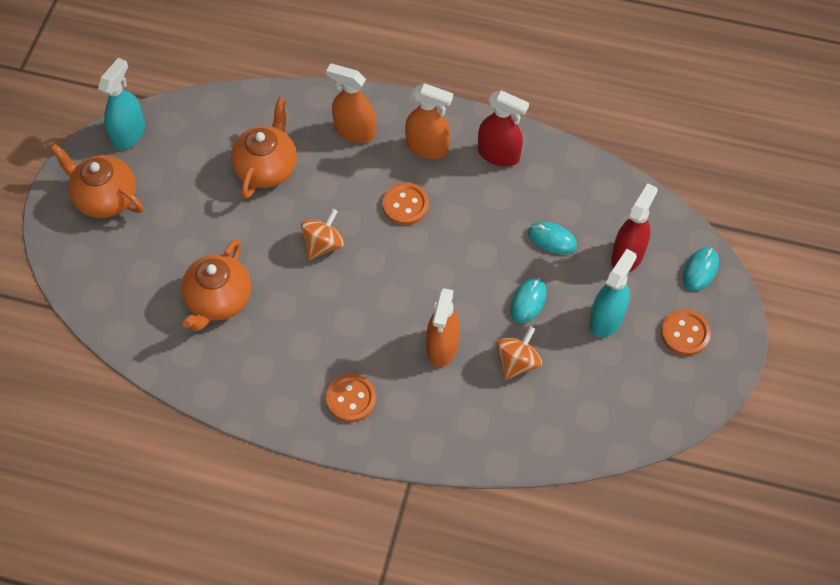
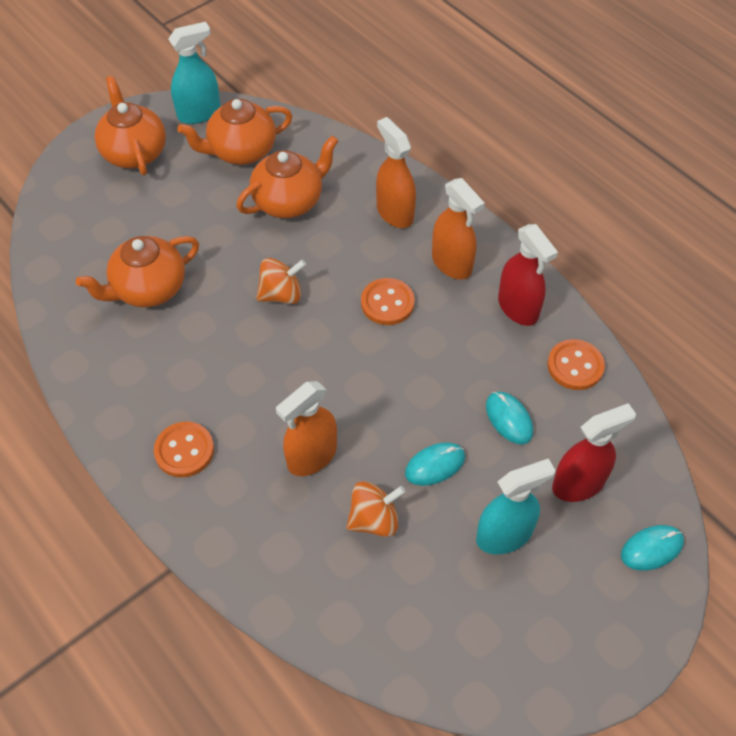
camera: 35 degrees right, 5 degrees down
(192, 147) = (241, 151): none -> orange teapot
(685, 333) = (582, 606): orange button -> orange button (575, 366)

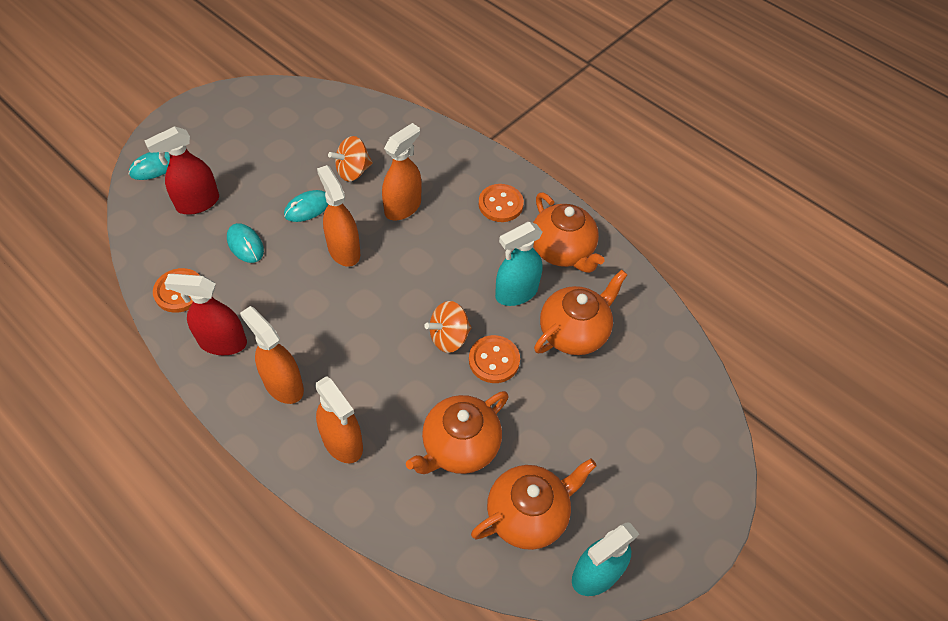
camera: 170 degrees right, 0 degrees up
(134, 153) = (651, 499): orange teapot -> orange teapot (562, 251)
(387, 303) = (348, 337): orange button -> orange button (494, 360)
(389, 402) = (344, 250): none -> orange spray bottle
(504, 535) = (259, 168): turquoise spray bottle -> turquoise spray bottle (516, 293)
(518, 308) = (222, 342): red spray bottle -> red spray bottle turned 45 degrees counterclockwise

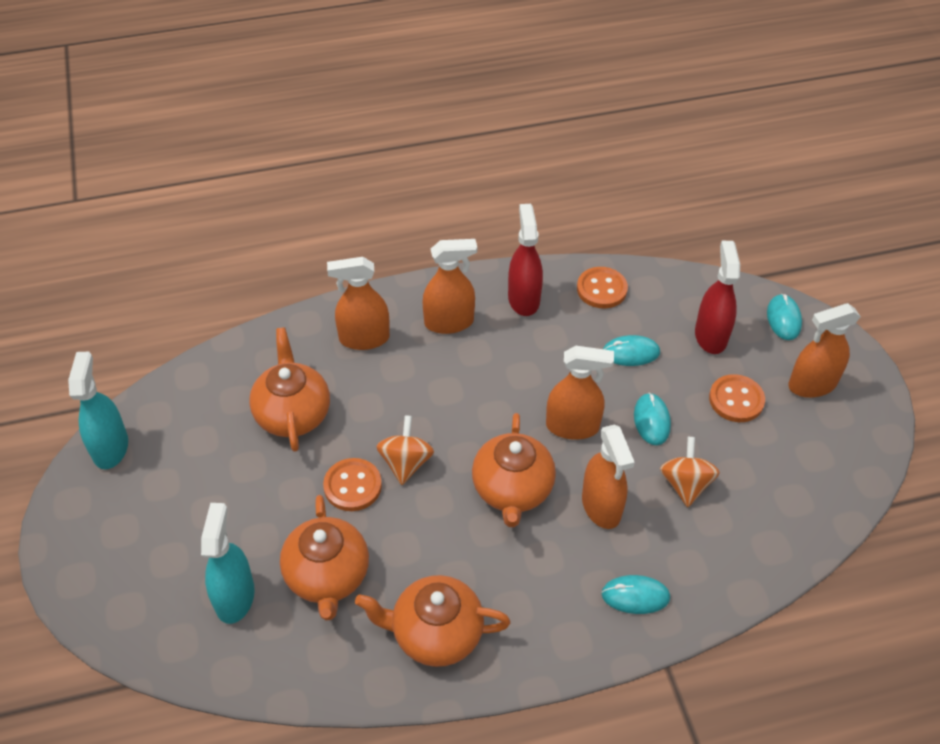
camera: 125 degrees right, 5 degrees down
(217, 134) = (811, 385): none -> orange spray bottle
(222, 342) = (523, 299): red spray bottle -> red spray bottle turned 45 degrees counterclockwise
(457, 166) = (635, 596): none -> turquoise mouse
(500, 204) = (545, 609): orange button -> orange button (736, 400)
(516, 293) = (414, 551): turquoise spray bottle -> turquoise spray bottle (235, 597)
(528, 514) = (195, 429): orange teapot -> orange teapot (512, 490)

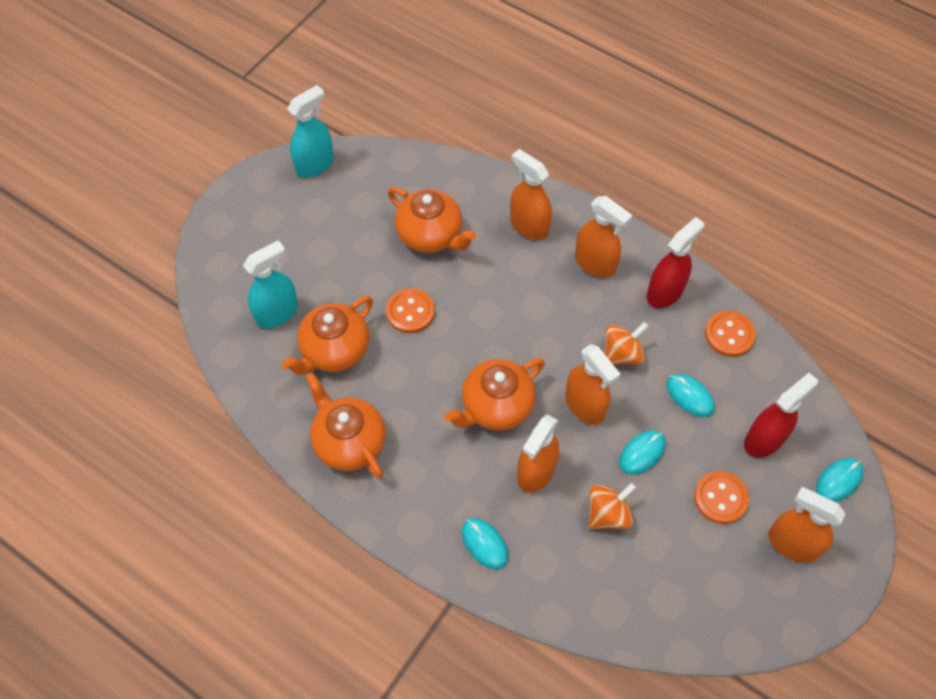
camera: 50 degrees right, 10 degrees up
(293, 414) = (431, 235): orange teapot -> orange teapot turned 90 degrees clockwise
(406, 463) = (456, 328): orange spinning top -> orange spinning top (621, 354)

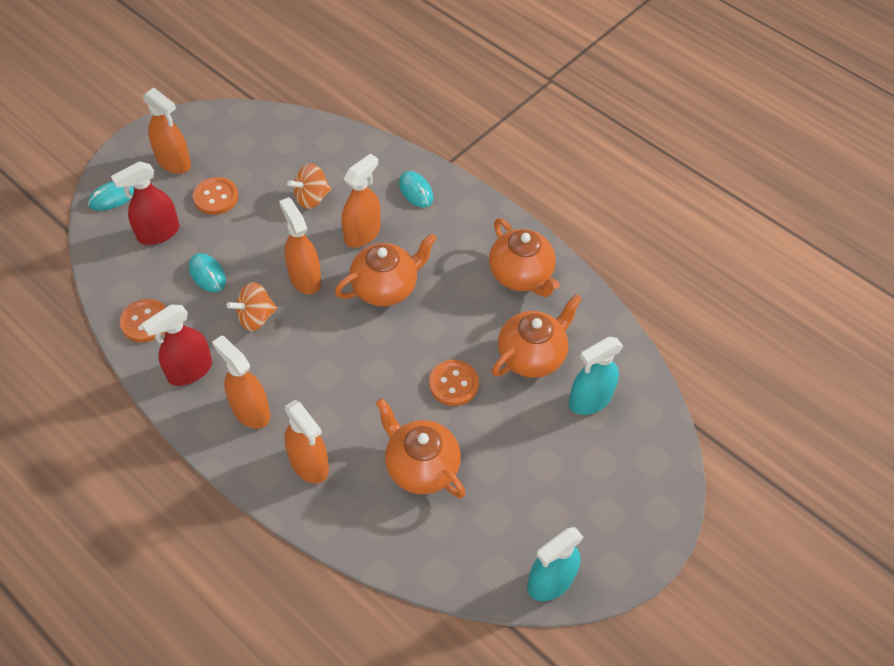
camera: 175 degrees left, 5 degrees down
(642, 453) = (267, 236): turquoise mouse -> none

